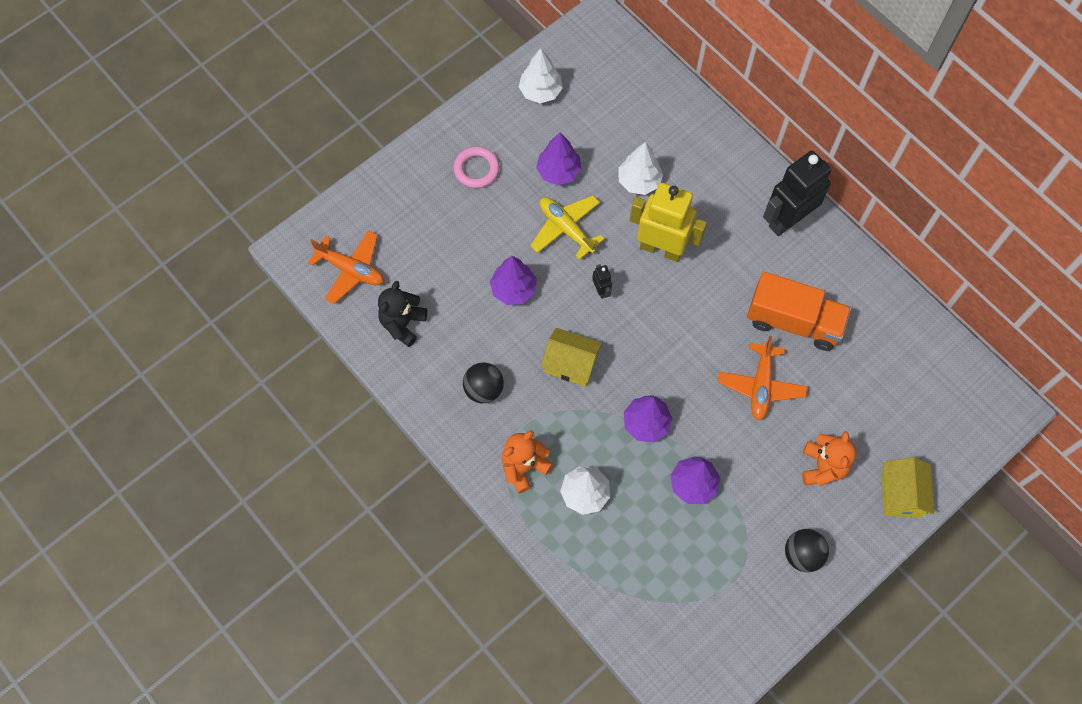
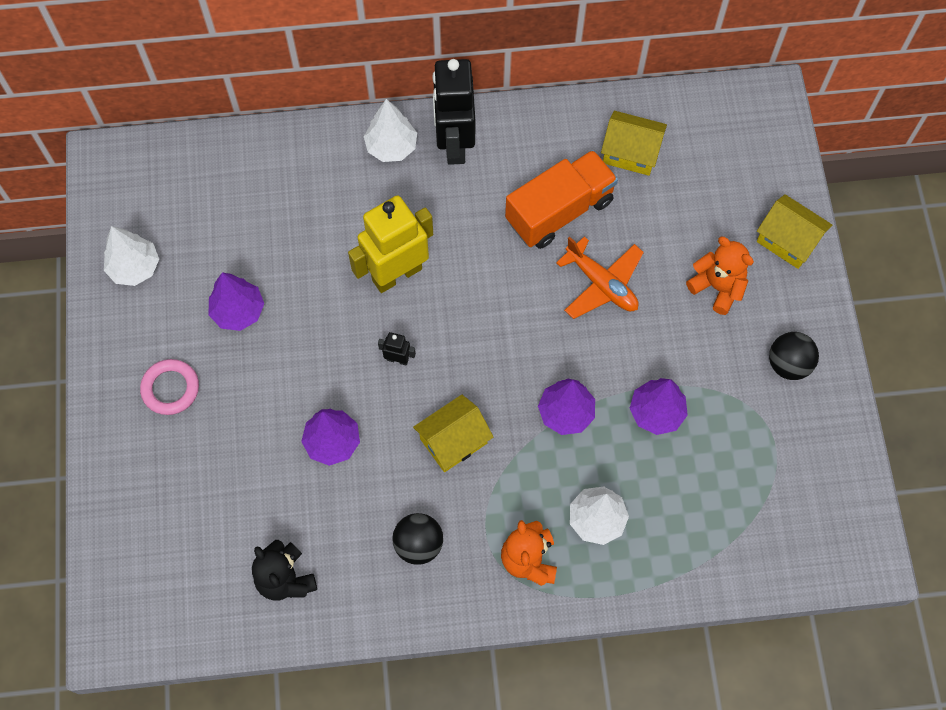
camera: 55 degrees left, 0 degrees up
(351, 270) = (182, 593): orange plane -> none
(566, 228) = (306, 347): yellow plane -> none
(639, 181) = (309, 244): white tree -> white tree (391, 147)
(879, 340) = (630, 153): none -> yellow house

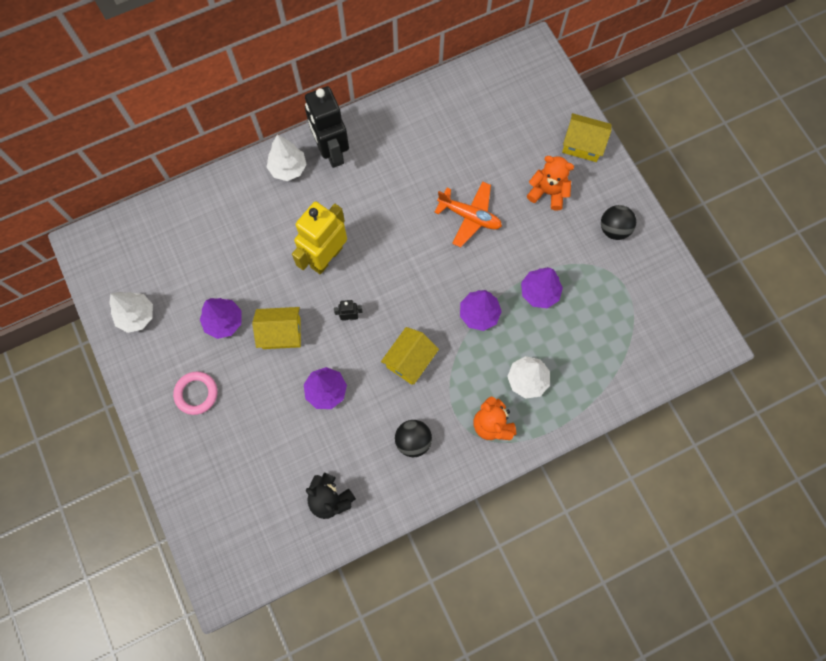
camera: 20 degrees left, 5 degrees up
(559, 211) = (422, 175): orange truck -> none
(630, 153) = (455, 119): yellow house -> yellow house (281, 333)

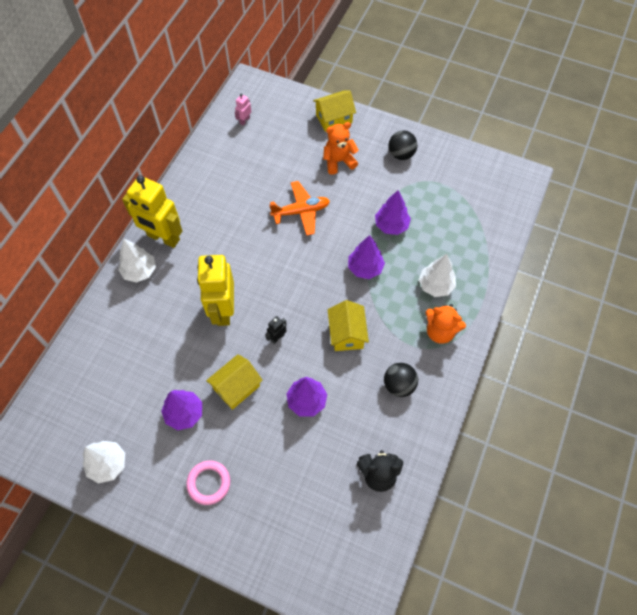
camera: 40 degrees left, 10 degrees down
(331, 152) = (163, 238): black robot -> yellow robot
(497, 87) = (244, 120): none -> pink robot

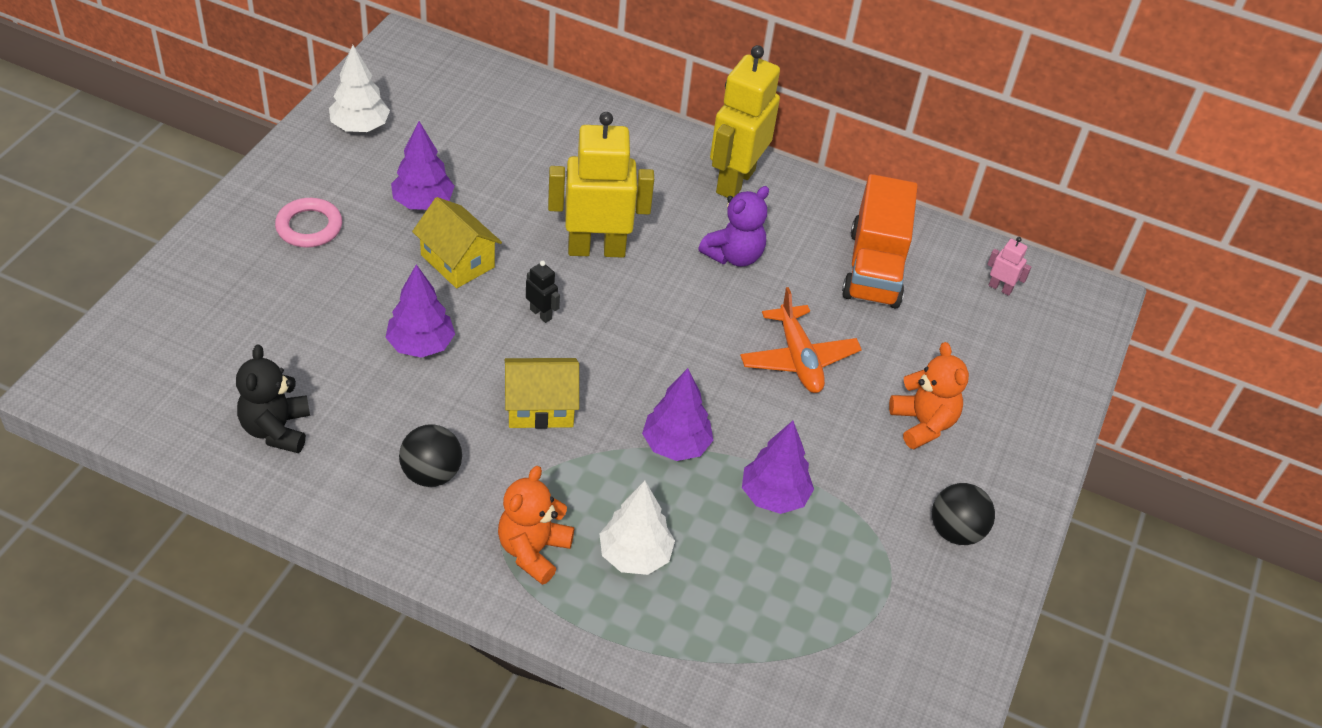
camera: 85 degrees right, 15 degrees down
(139, 271) = (672, 155): white tree -> none
(225, 239) = (734, 255): none -> purple teddy bear
(232, 174) = (874, 268): none -> orange truck
(334, 118) = (1031, 423): yellow house -> none

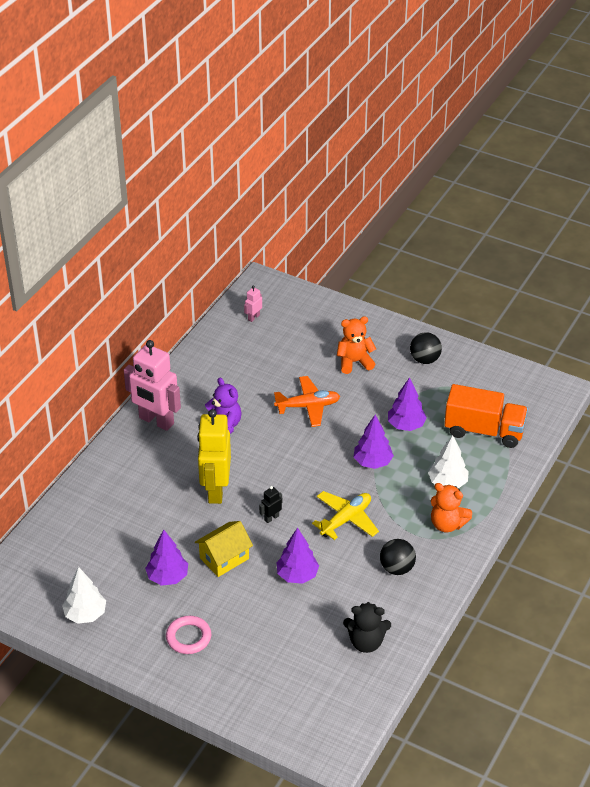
camera: 80 degrees left, 5 degrees down
(540, 407) = (346, 519): yellow house -> yellow plane
(735, 181) = (156, 421): yellow robot -> pink robot
(874, 268) = (236, 367): orange truck -> orange truck (484, 431)

